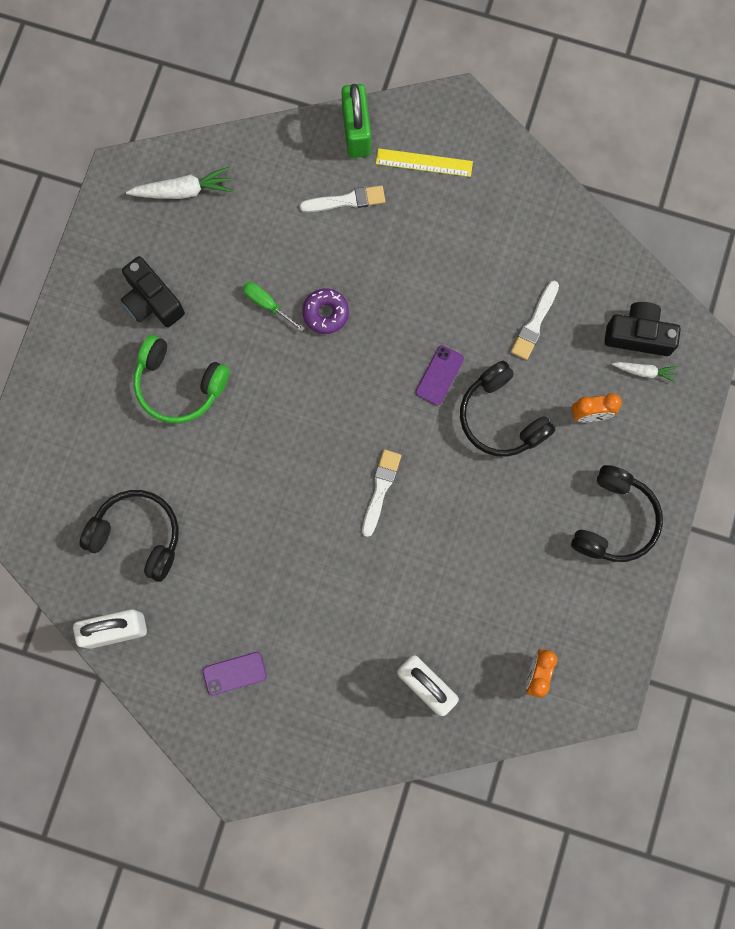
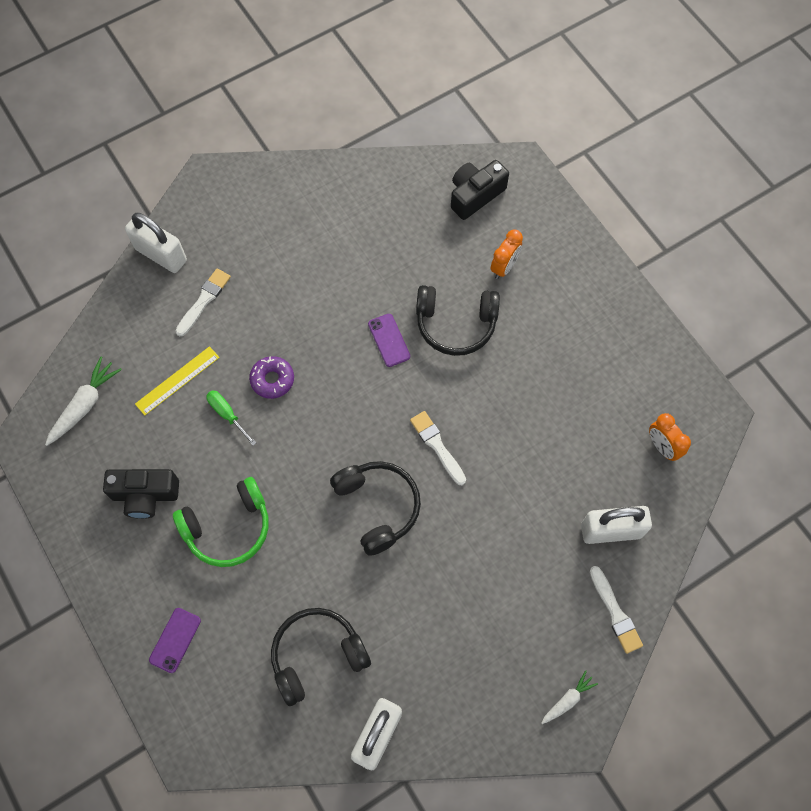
camera: 50 degrees left, 10 degrees down
(234, 673) = (488, 666): purple phone -> purple phone (175, 640)
(267, 304) = (227, 415): green screwdriver -> green screwdriver turned 60 degrees clockwise
(356, 132) = (161, 255): green padlock -> white padlock
(424, 163) = (227, 230): yellow ruler -> yellow ruler (177, 380)
(534, 323) = (408, 251): white brush -> white brush (615, 612)
(614, 520) = (592, 310): black headphones -> black headphones (378, 507)
(644, 371) = (503, 211): white carrot -> white carrot (567, 700)

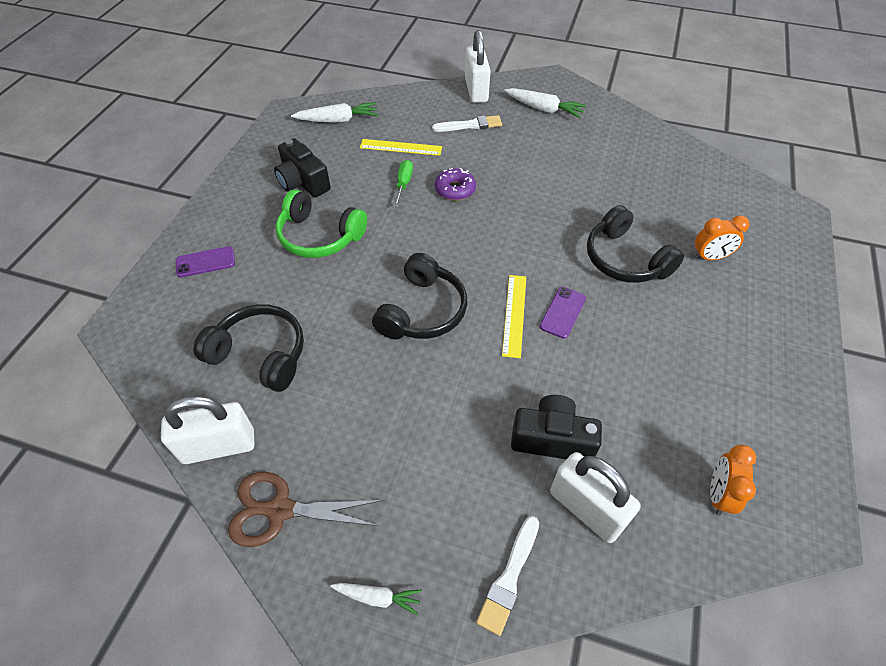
camera: 50 degrees right, 15 degrees down
(241, 224) = (543, 109): none -> white carrot
(389, 340) = (561, 230): purple phone -> purple phone (563, 312)
(437, 446) = (514, 315): white brush -> yellow ruler
(462, 723) = (280, 510): none -> brown scissors
(475, 195) = (736, 203): black camera -> black camera (552, 439)

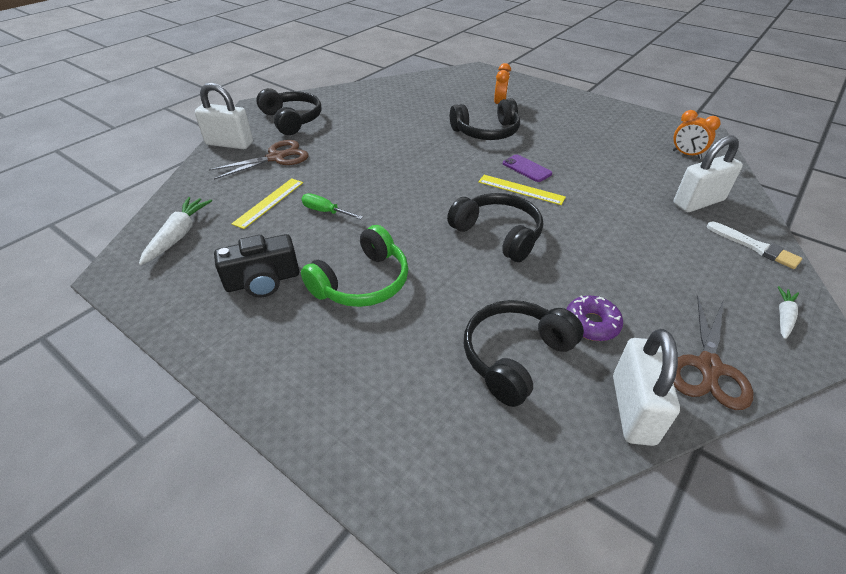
camera: 70 degrees left, 10 degrees down
(205, 262) = (343, 392): purple phone -> none
(455, 189) = (357, 185): purple donut -> purple donut (591, 324)
(470, 125) = (276, 158): white brush -> brown scissors
(543, 109) = (292, 120): white carrot -> black headphones
(552, 439) = (641, 201): black camera -> none

